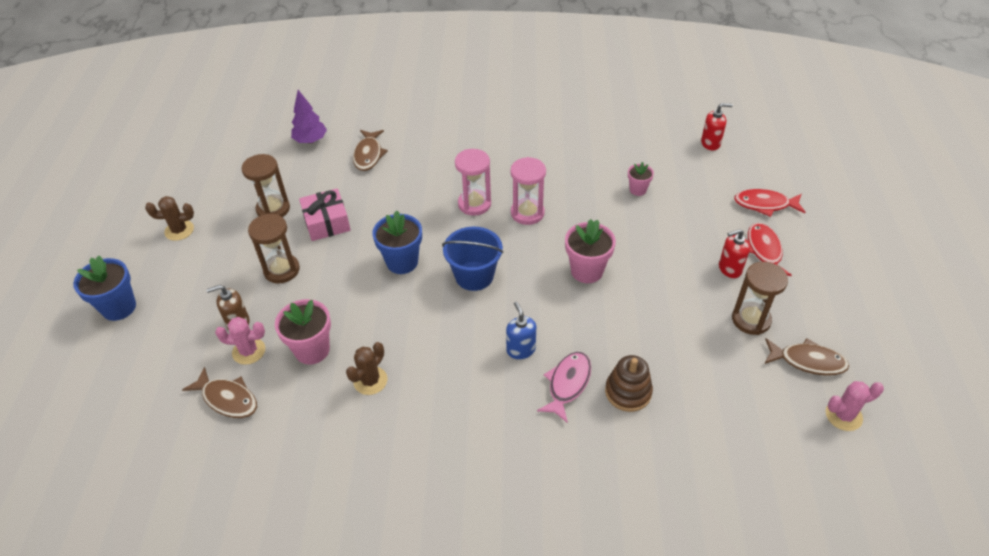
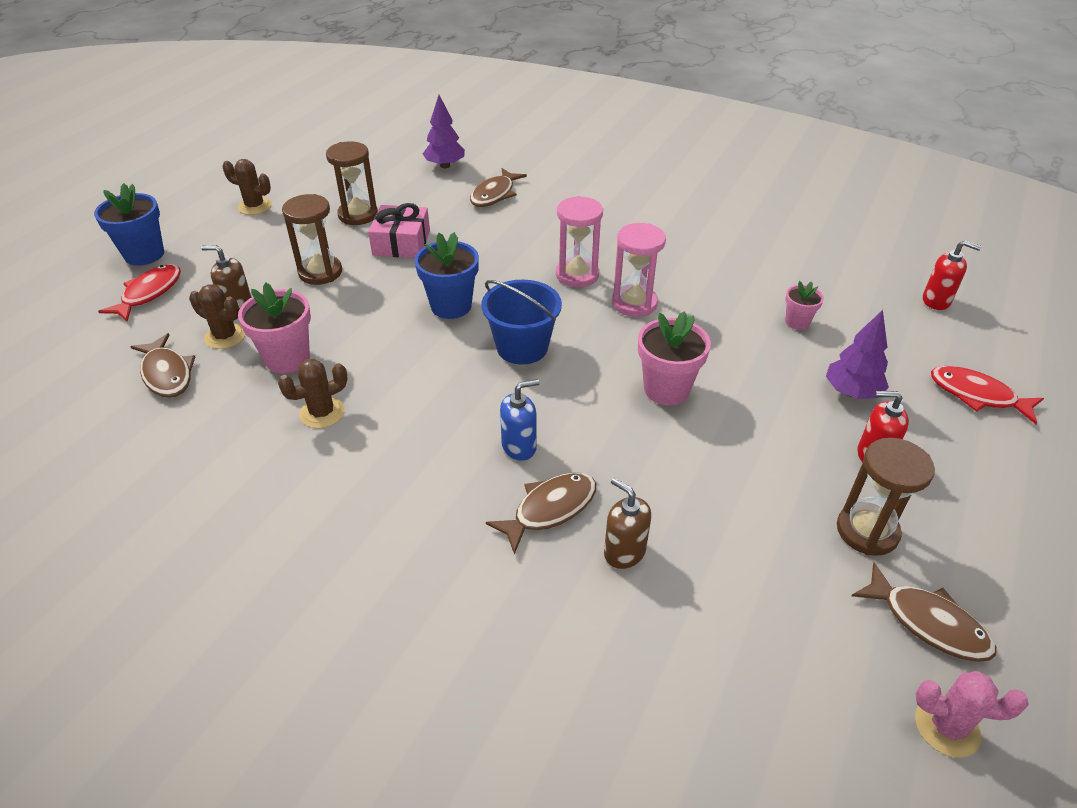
camera: 25 degrees right, 5 degrees down
(249, 351) = (225, 336): pink cactus -> brown cactus
(521, 349) = (519, 446): blue soap dispenser -> blue soap dispenser turned 60 degrees clockwise
(567, 384) = (550, 509): pink fish -> brown fish
(628, 392) = (624, 552): brown stacking toy -> brown soap dispenser
(696, 229) = (851, 392): none -> purple tree
(764, 250) = (941, 451): red fish -> red fish (149, 293)

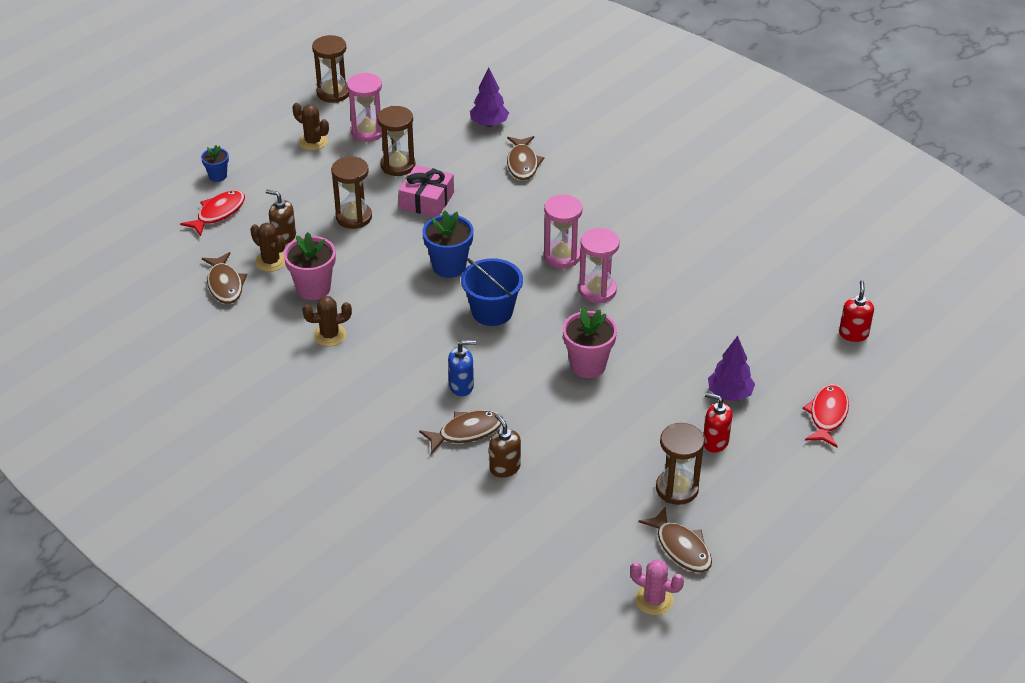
camera: 15 degrees right, 0 degrees up
(144, 254) = (218, 176): blue flower pot -> blue flower pot, size x0.57
(268, 161) = (333, 93): none -> brown hourglass
(315, 189) = (368, 131): none -> pink hourglass
(494, 194) = (522, 163): brown fish -> brown fish turned 45 degrees counterclockwise
(797, 322) = (722, 331): pink flower pot -> none
(936, 301) = (853, 334): red soap dispenser -> red soap dispenser turned 120 degrees counterclockwise
(977, 395) = (827, 415): red fish -> red fish turned 60 degrees clockwise

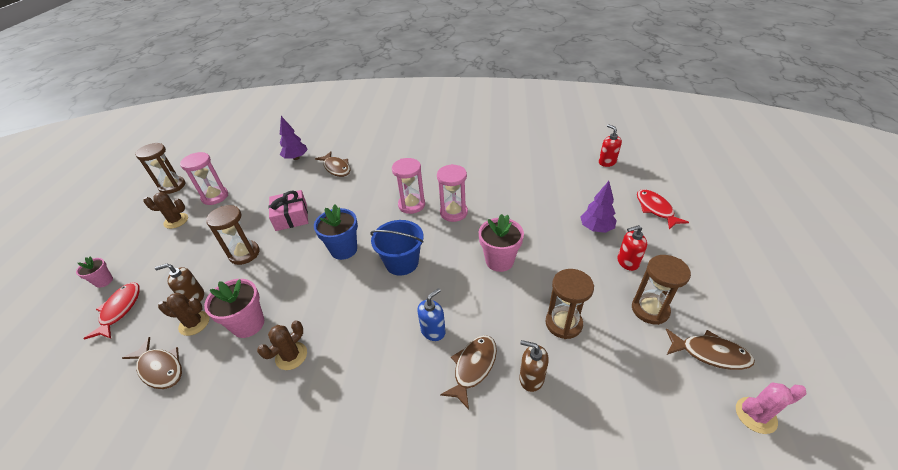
camera: 35 degrees left, 0 degrees up
(218, 176) = (104, 281): blue flower pot -> pink flower pot
(398, 165) = (253, 206): brown hourglass -> brown hourglass (563, 323)

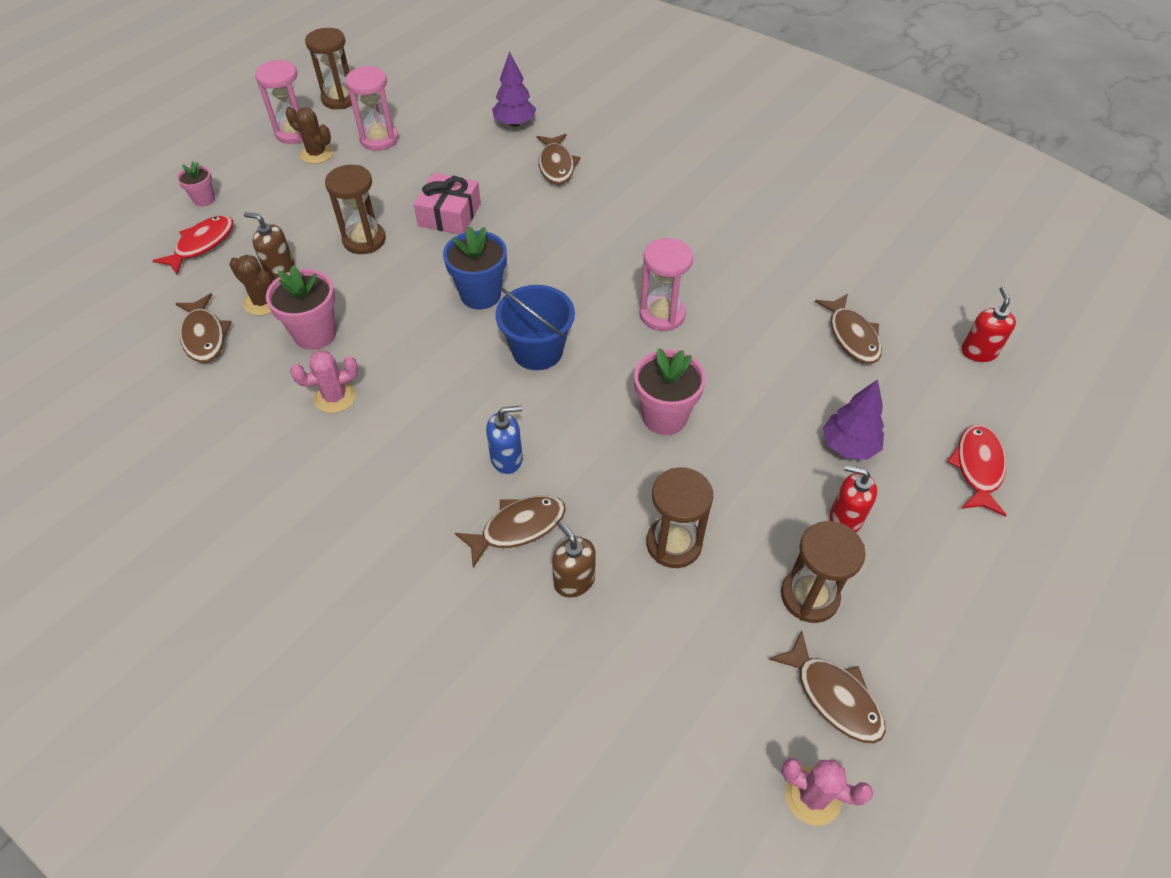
camera: 30 degrees right, 10 degrees up
(291, 356) = (335, 397): brown cactus -> pink cactus
(411, 205) = (614, 274): pink hourglass -> pink hourglass (294, 132)
(550, 180) = (852, 336): none -> brown fish

